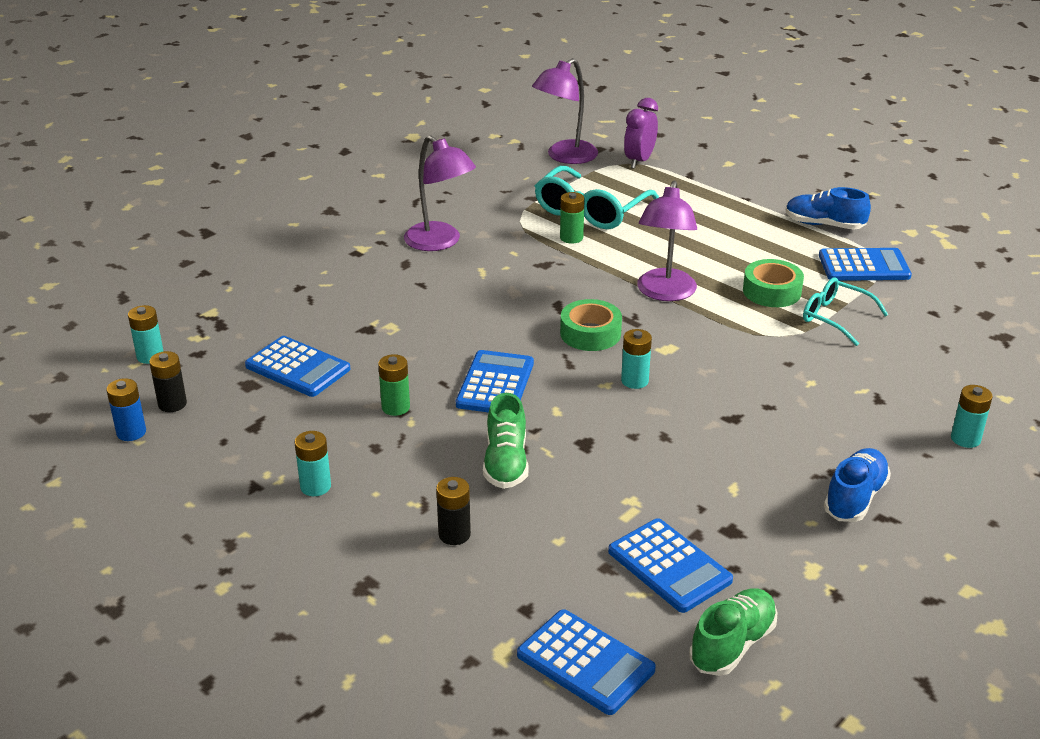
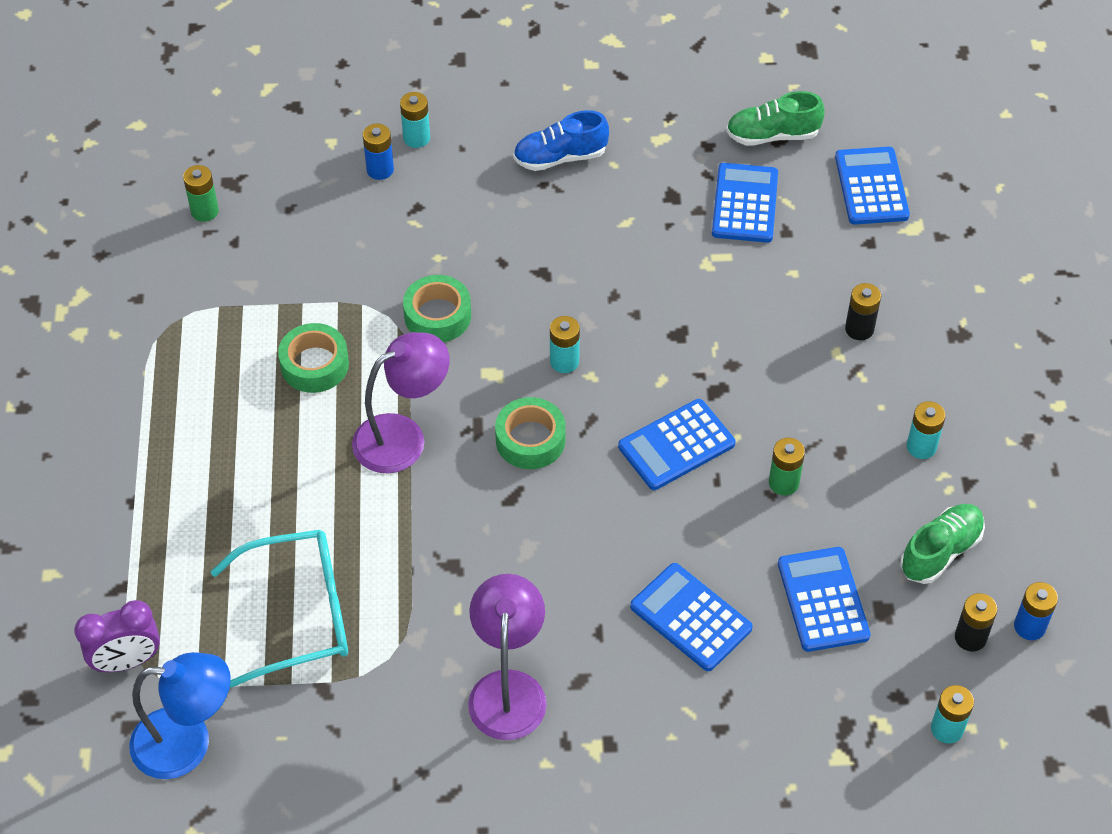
camera: 135 degrees left, 20 degrees up
(506, 463) = (757, 361): green shoe -> green shoe (940, 551)
(565, 157) = (188, 743): purple lamp -> blue lamp
(571, 238) = (376, 585): green battery -> green battery (204, 211)
(752, 354) = (437, 316): none -> green tape
(824, 225) = (131, 404): blue shoe -> none
(835, 318) = (315, 297): turquoise glasses -> none
(864, 266) = (193, 329): blue calculator -> blue calculator (690, 617)
(944, 404) = (380, 170): none -> blue battery

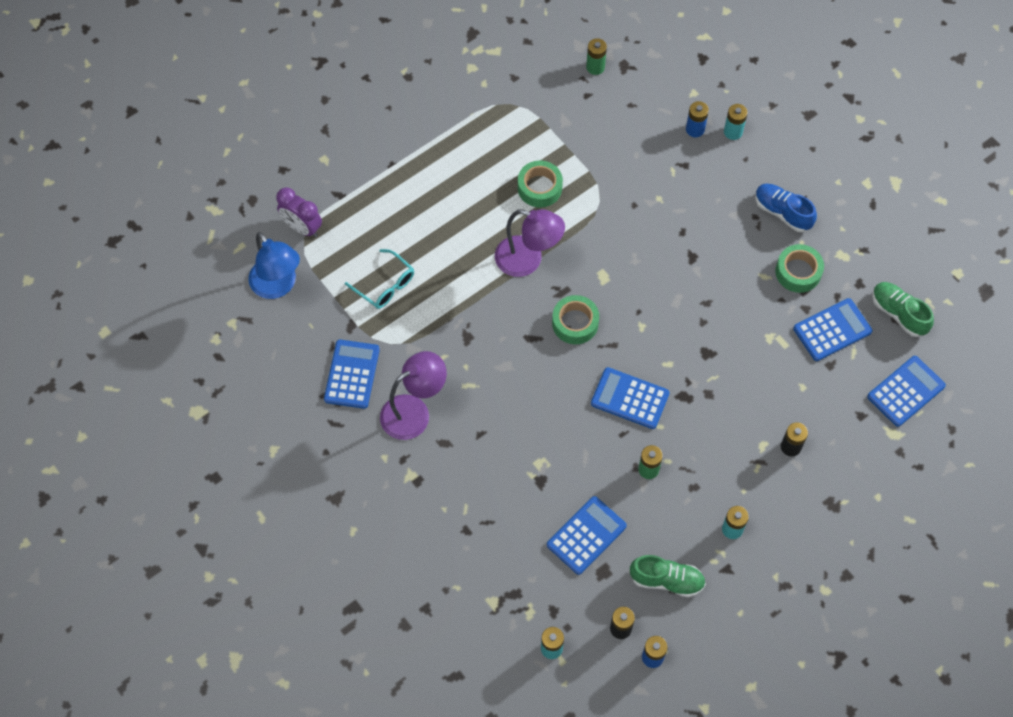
camera: 55 degrees right, 10 degrees up
(300, 614) = (385, 285): turquoise glasses -> turquoise glasses, size x0.63
(437, 316) = (619, 224): green tape -> green tape (798, 272)
(564, 361) = (640, 307): turquoise battery -> none
(690, 617) = (523, 474): blue calculator -> blue calculator (352, 374)

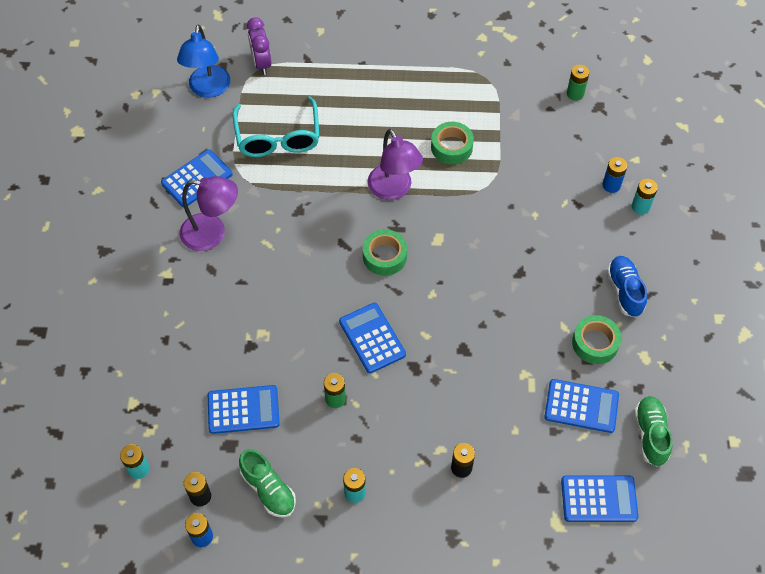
camera: 40 degrees right, 5 degrees down
(385, 285) = (278, 137): turquoise glasses -> turquoise glasses, size x1.58

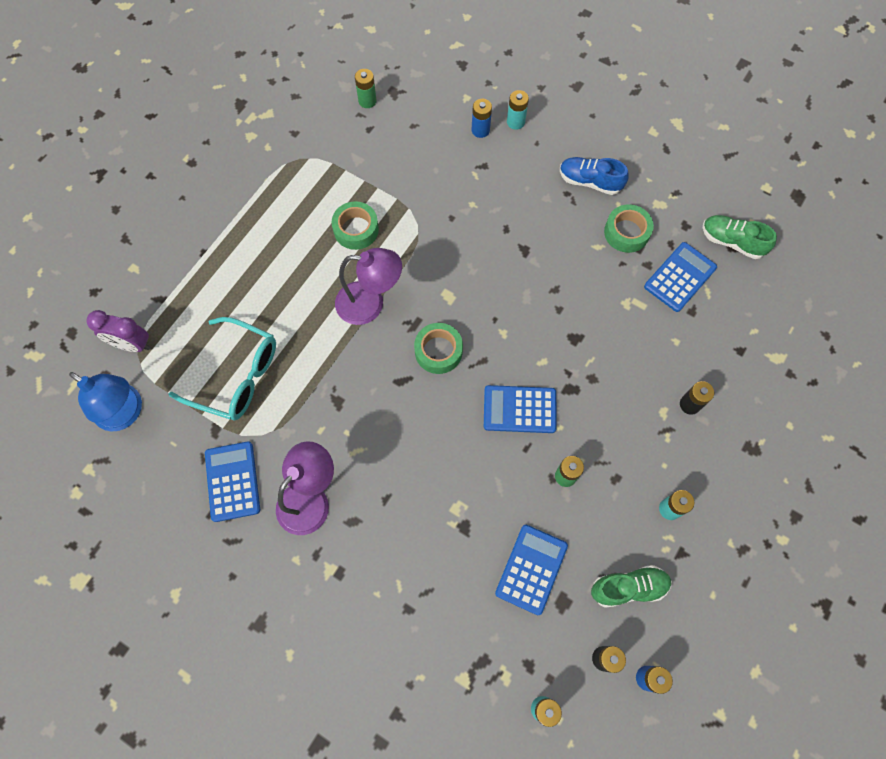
camera: 60 degrees left, 10 degrees up
(599, 499) = (770, 313): blue calculator -> none

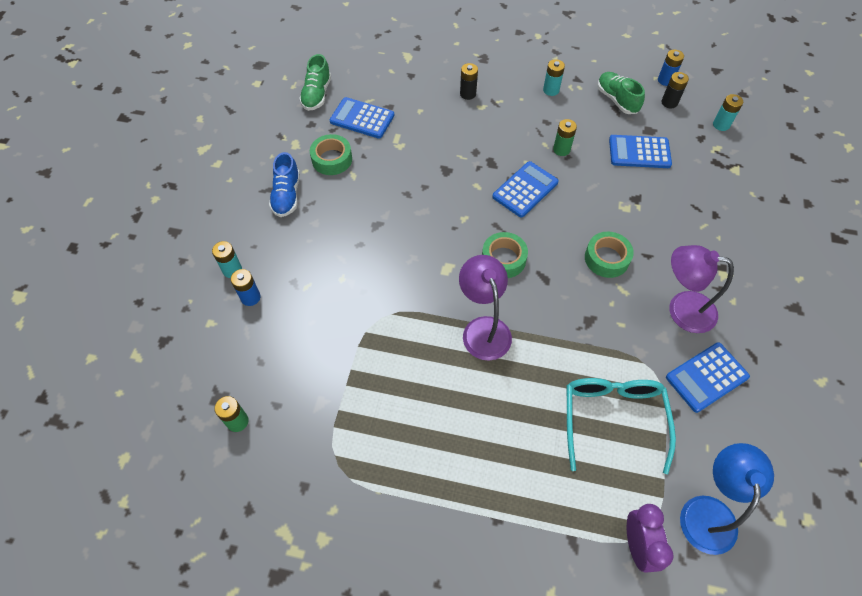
camera: 110 degrees left, 10 degrees down
(356, 229) = (408, 371): green tape -> green tape (606, 258)
(519, 409) = (525, 190): blue calculator -> blue calculator turned 120 degrees counterclockwise

